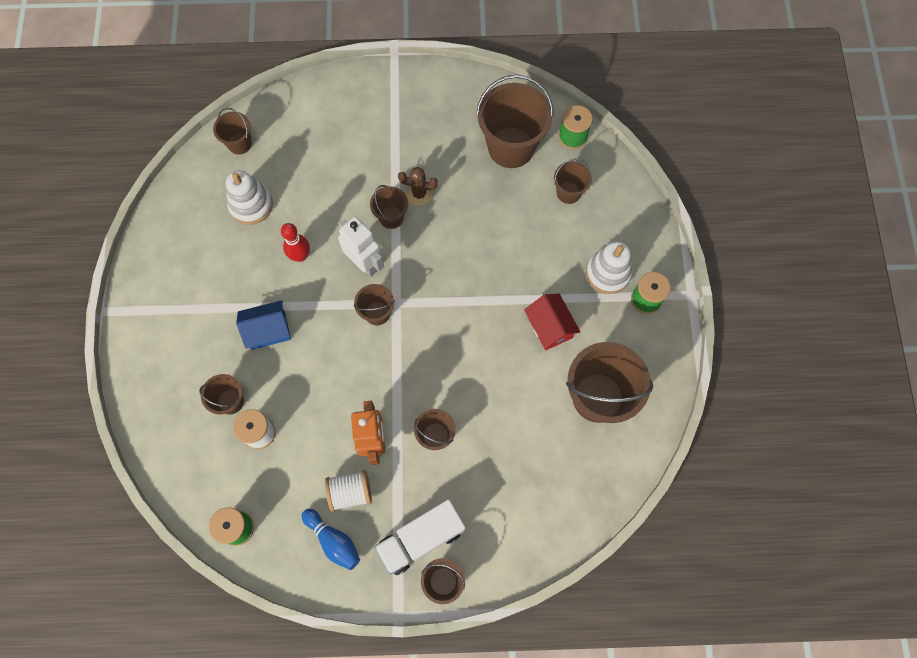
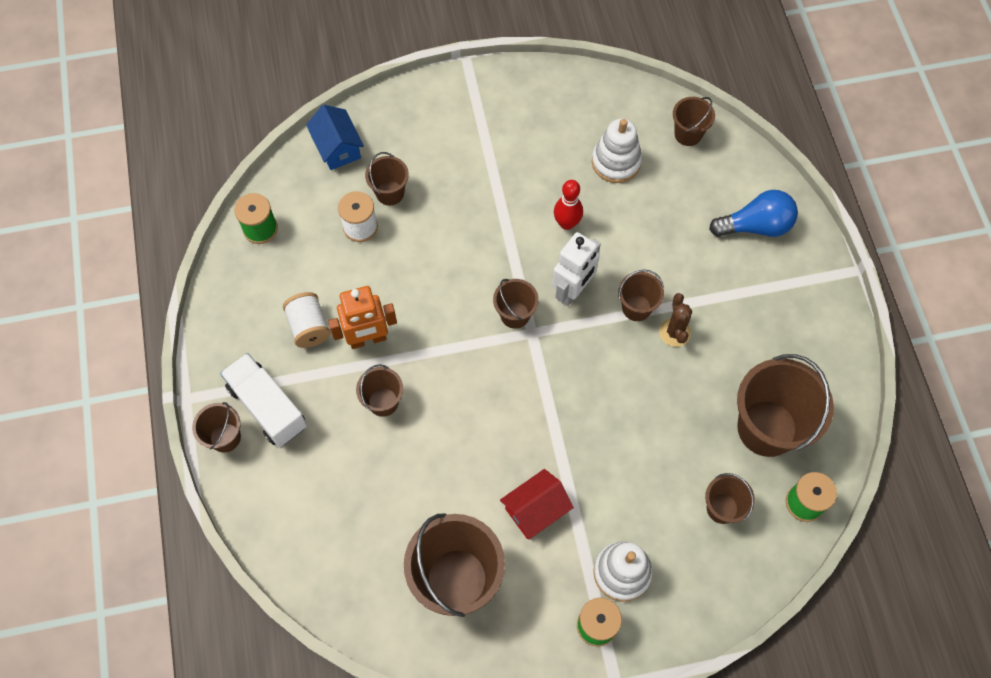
camera: 80 degrees right, 5 degrees down
(268, 330) = (474, 211): blue house -> blue house (337, 148)
(333, 541) = (257, 320): blue bowling pin -> none
(339, 114) = (756, 226): none -> blue light bulb

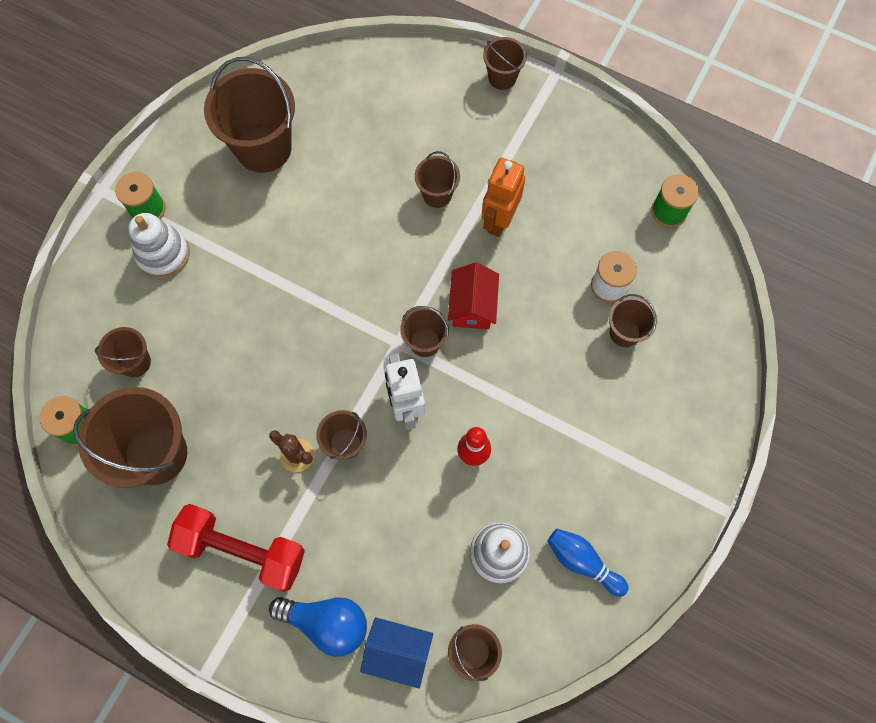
camera: 130 degrees right, 5 degrees up
(268, 407) = (502, 118): white truck -> none
(309, 327) = (546, 187): white spool -> none
(337, 148) = (707, 324): blue house -> blue house (398, 652)
(535, 510) = (260, 233): red house -> red house (472, 306)
(575, 113) = (583, 562): none -> blue bowling pin
(756, 226) = (326, 623): blue light bulb -> blue light bulb turned 105 degrees counterclockwise
(767, 313) = (242, 550): none -> red dumbbell

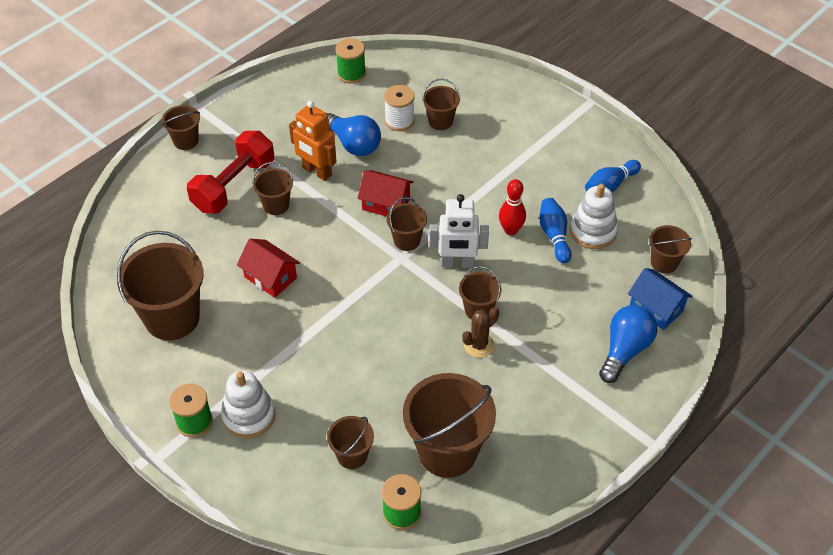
camera: 75 degrees left, 20 degrees down
(242, 550) = (552, 398): red dumbbell -> red dumbbell (234, 185)
(337, 220) = (270, 277): none -> red house
(398, 652) = (656, 308): blue house -> blue house turned 75 degrees counterclockwise
(478, 507) = (554, 236): none -> blue bowling pin
(553, 246) = (353, 144): none -> blue light bulb

